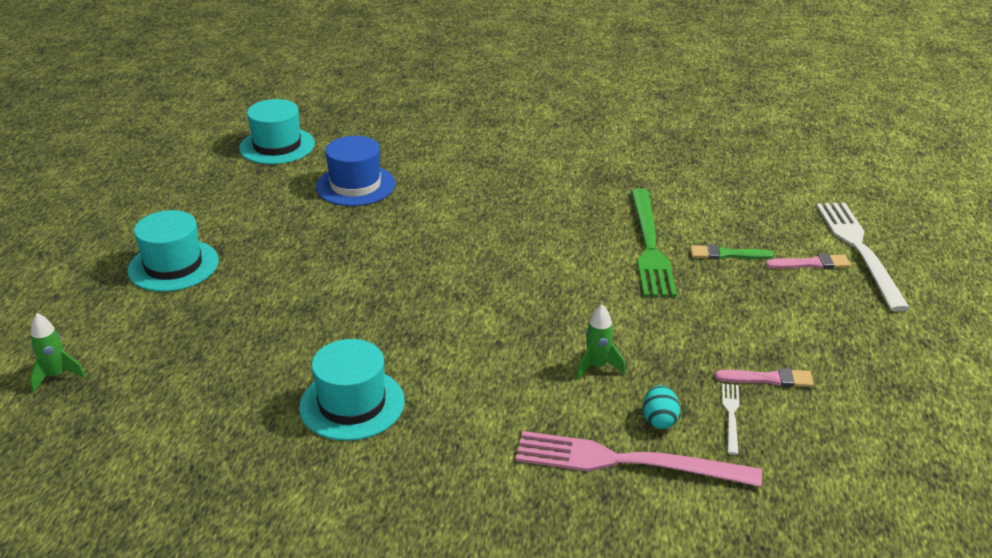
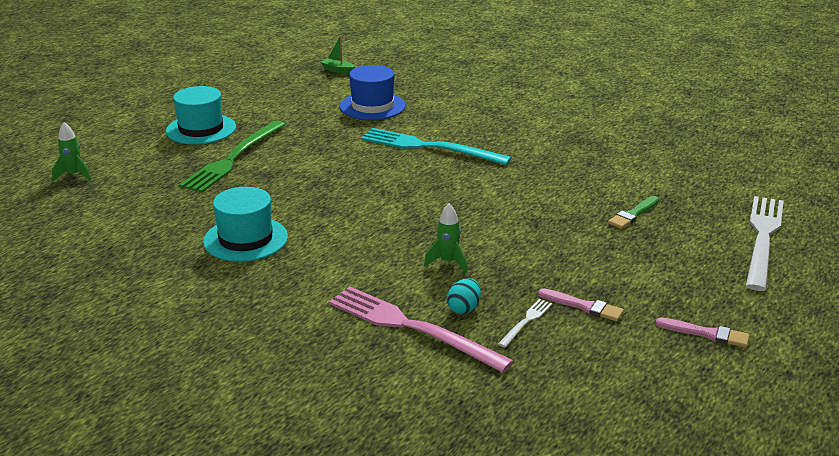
camera: 25 degrees right, 5 degrees down
(277, 146) = (338, 70): turquoise hat -> green boat
(461, 224) = (429, 147): none -> turquoise fork
(650, 246) = (571, 194): green fork -> green fork (233, 158)
(726, 254) = (633, 214): green brush -> green brush turned 75 degrees counterclockwise
(811, 264) = (705, 238): pink brush -> pink brush (706, 334)

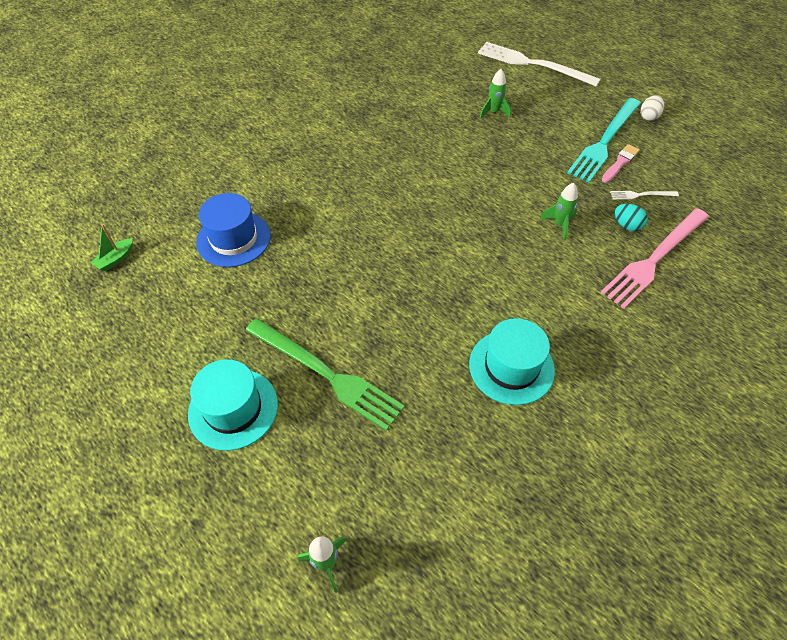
camera: 80 degrees left, 25 degrees up
(429, 147) = (347, 207): turquoise fork -> turquoise fork (605, 141)
(526, 321) = (641, 195): white fork -> white fork turned 45 degrees counterclockwise
(633, 214) = (493, 112): green brush -> green rocket
(706, 334) = (648, 116): pink brush -> white egg

